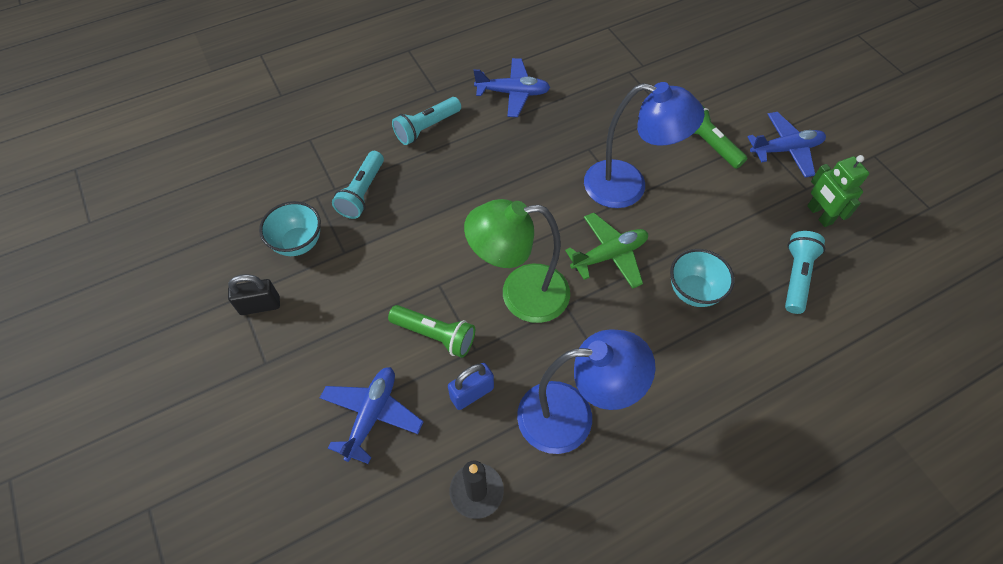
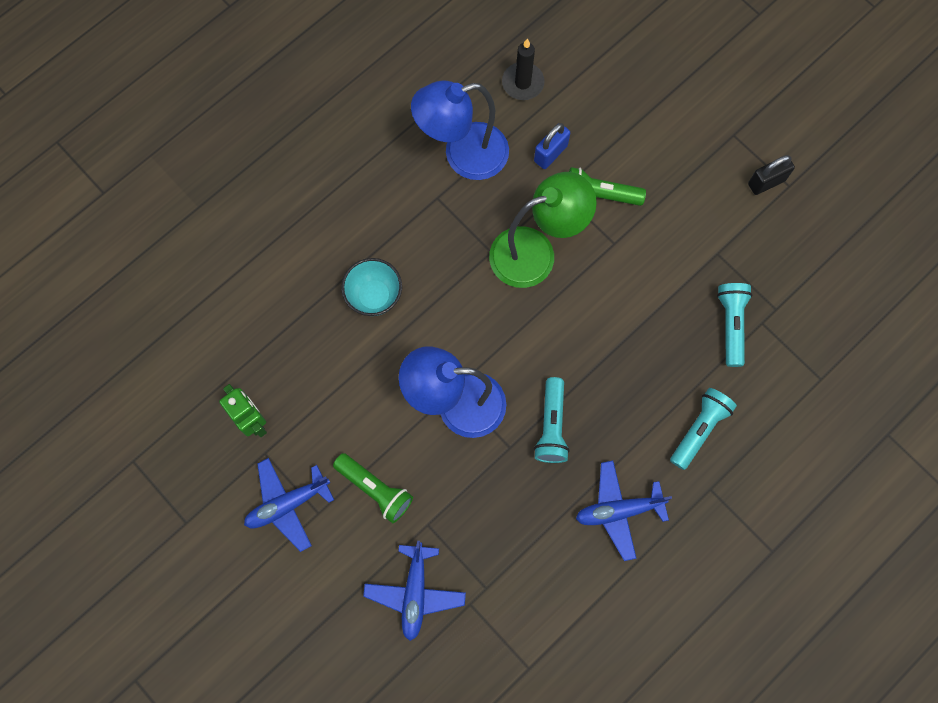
camera: 165 degrees right, 15 degrees up
(298, 243) = (765, 251): turquoise bowl -> none
(372, 415) = (625, 116): blue plane -> blue plane (415, 593)
(609, 255) = (461, 315): green plane -> none
(796, 277) = (276, 338): turquoise flashlight -> turquoise flashlight (552, 426)

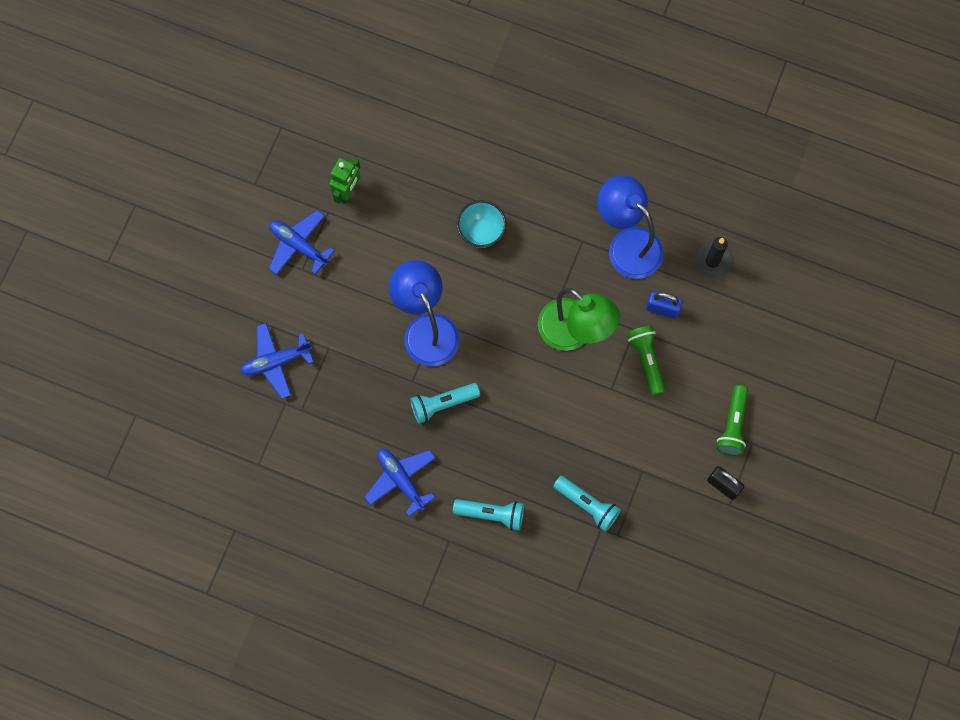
camera: 65 degrees right, 0 degrees up
(375, 489) = (337, 300): green flashlight -> green flashlight (733, 425)
(731, 325) = (587, 505): turquoise flashlight -> turquoise flashlight turned 60 degrees clockwise

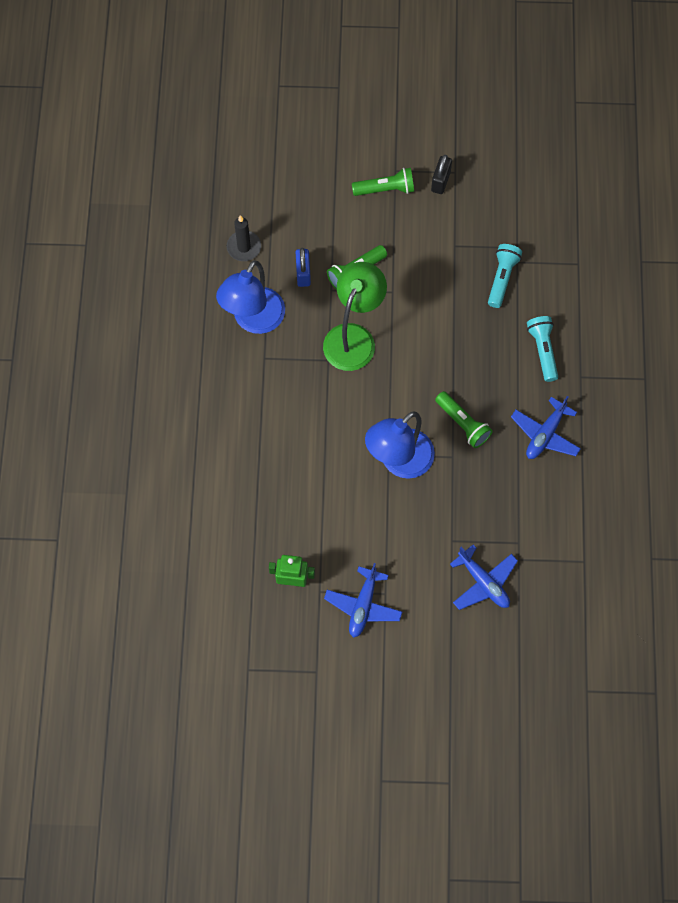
camera: 110 degrees left, 5 degrees down
(442, 404) = (463, 423): turquoise flashlight -> green flashlight
(481, 232) = (288, 447): turquoise bowl -> none

